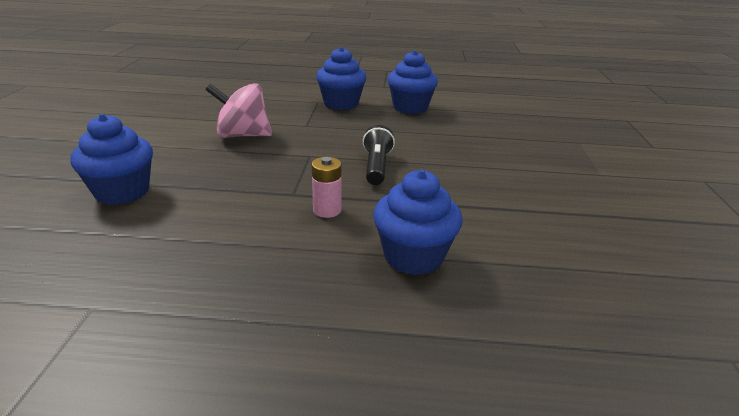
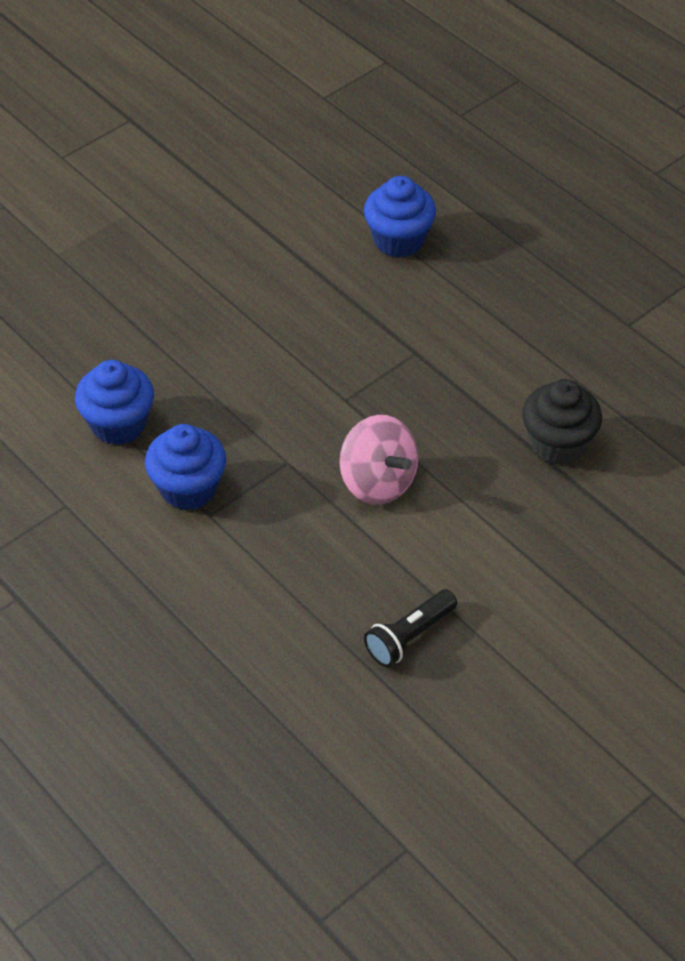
camera: 135 degrees left, 20 degrees up
(122, 192) = (557, 444): blue cupcake -> black cupcake
(327, 210) = (409, 316): pink battery -> none
(376, 166) = (304, 342): black flashlight -> black flashlight (409, 637)

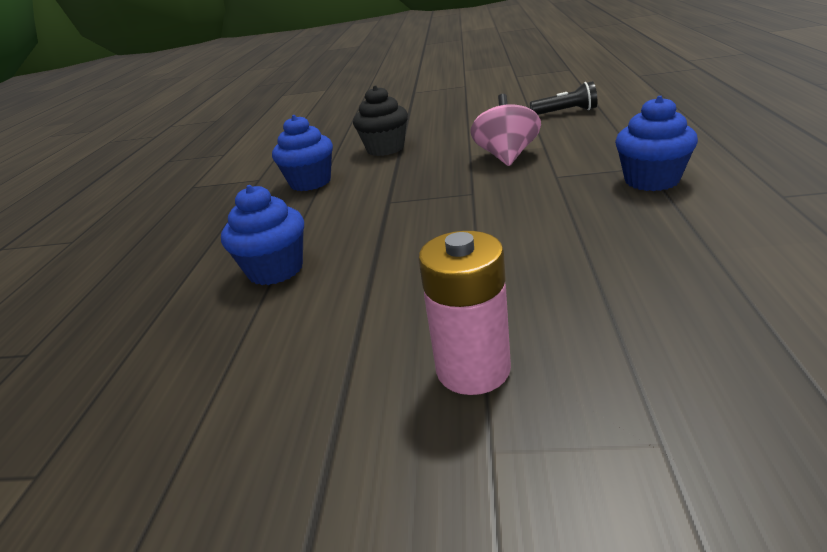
camera: 130 degrees left, 20 degrees down
(118, 424) = (690, 228): blue cupcake -> blue cupcake (310, 182)
(172, 243) = (473, 369): none -> pink battery

